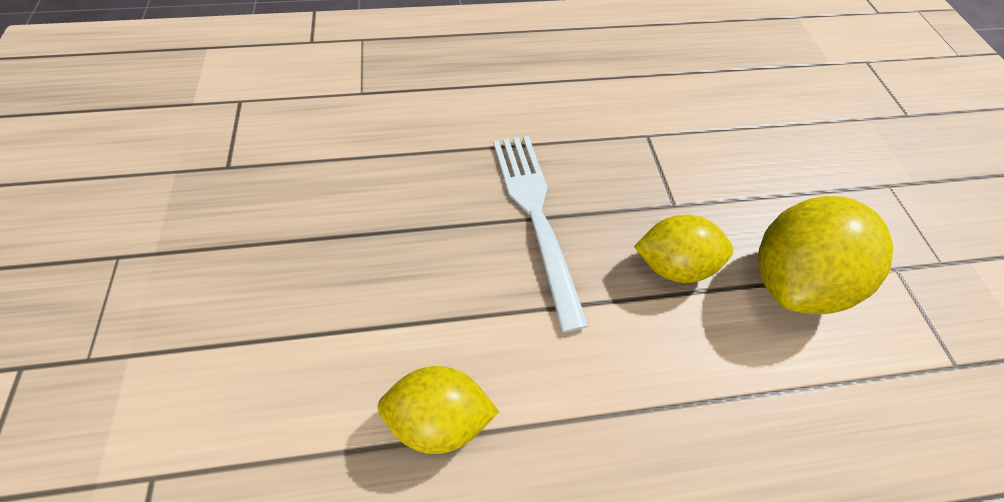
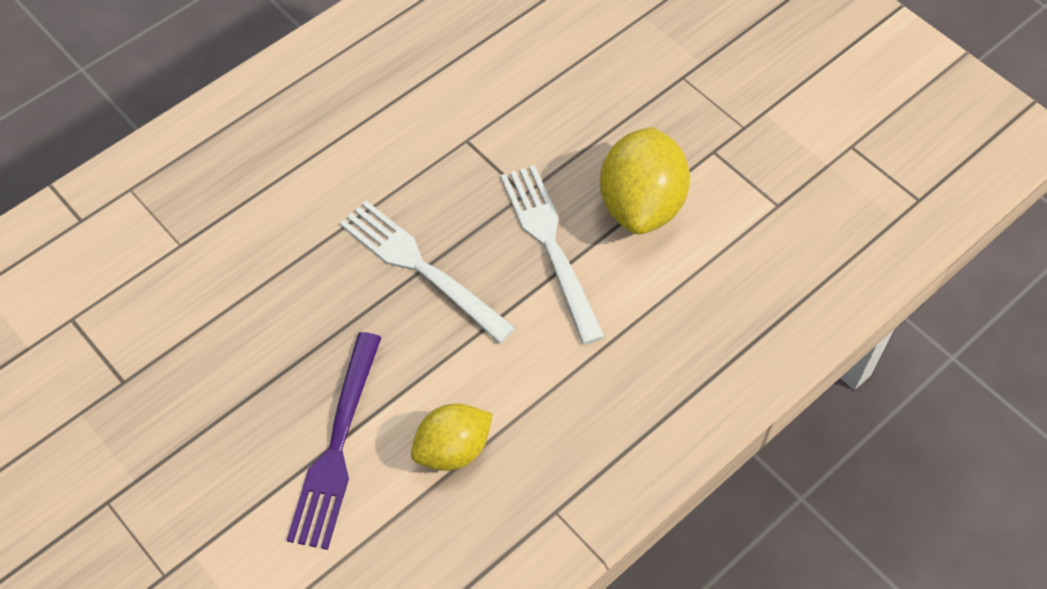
camera: 30 degrees left, 0 degrees up
(335, 337) = (337, 447): none -> purple fork
(672, 264) = (550, 245): yellow lemon -> white fork

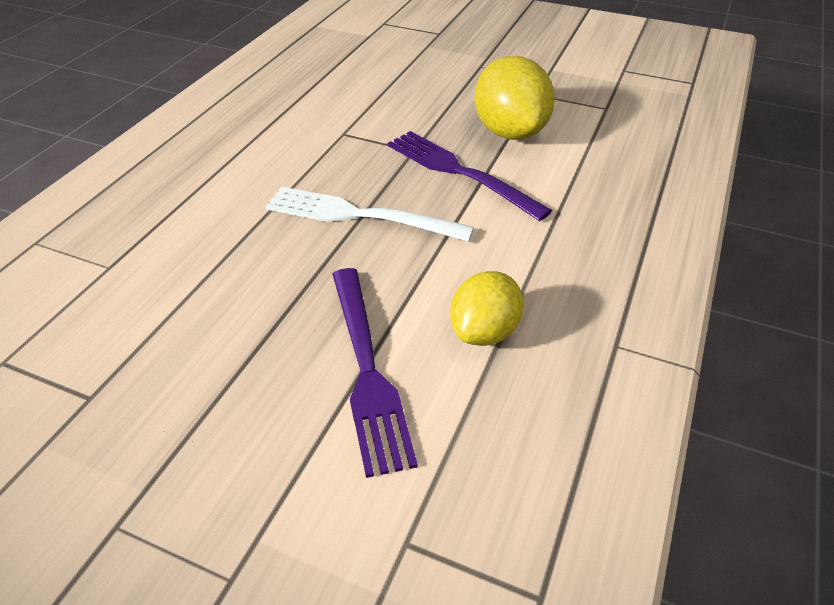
camera: 25 degrees left, 15 degrees down
(550, 245) = (459, 172): white fork -> purple fork

